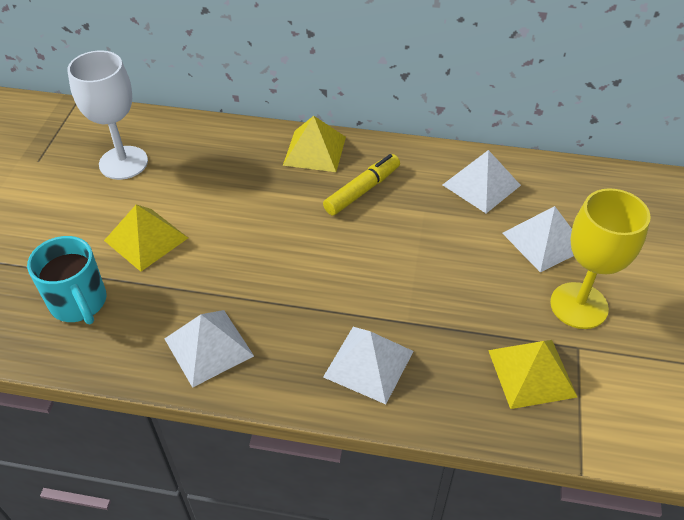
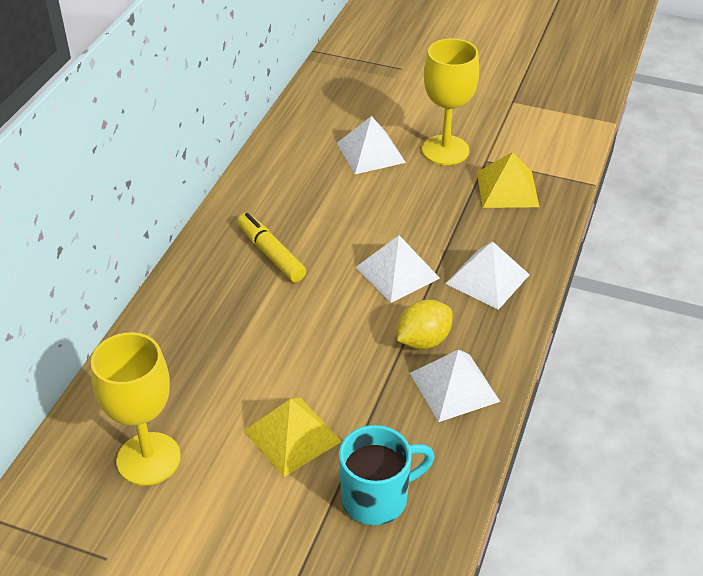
camera: 80 degrees left, 5 degrees down
(123, 163) = (148, 459): white goblet -> yellow goblet
(267, 316) = (423, 340): none -> yellow lemon
(314, 151) = (195, 282): yellow pyramid -> none
(481, 185) = (289, 174): white pyramid -> white pyramid (397, 272)

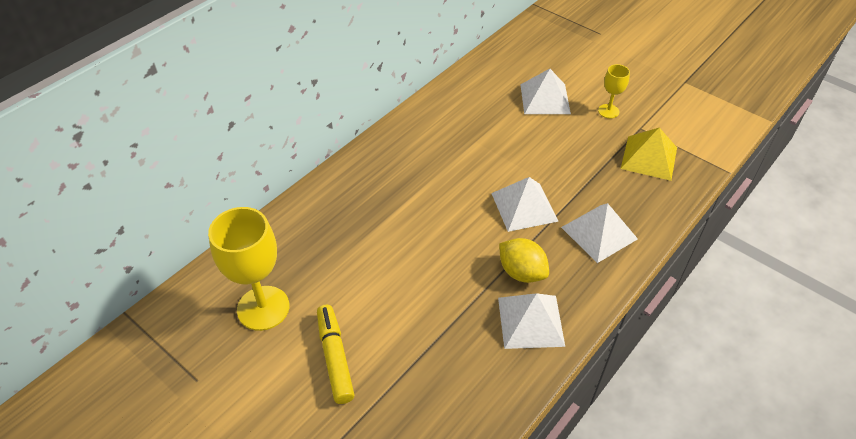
camera: 20 degrees right, 5 degrees up
(271, 254) = (429, 164): yellow marker -> yellow marker (335, 358)
(292, 436) = (380, 323): yellow pyramid -> none
(377, 497) = (425, 400): turquoise mug -> none
(423, 340) = (521, 272): yellow lemon -> yellow lemon turned 60 degrees clockwise
(445, 150) = (608, 111): yellow goblet -> yellow goblet, size x0.51

